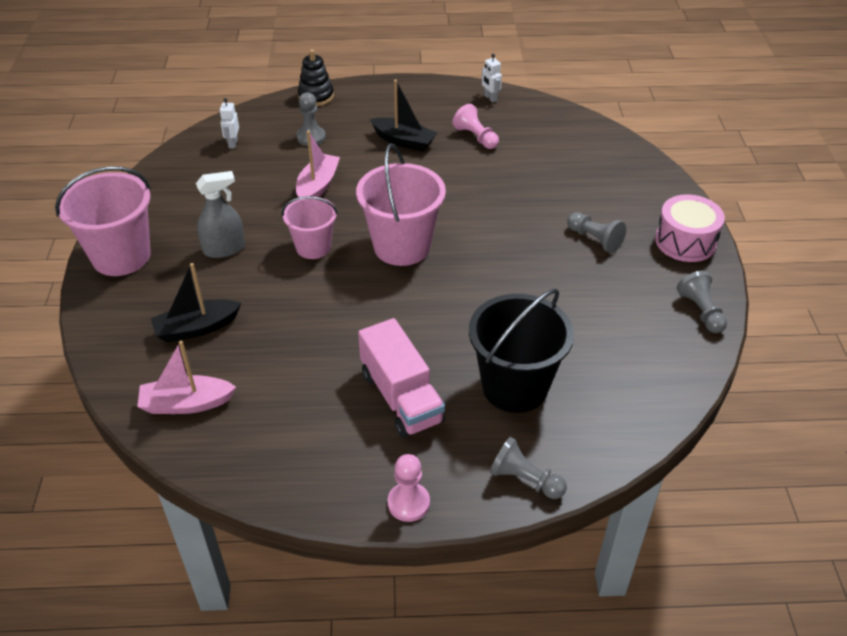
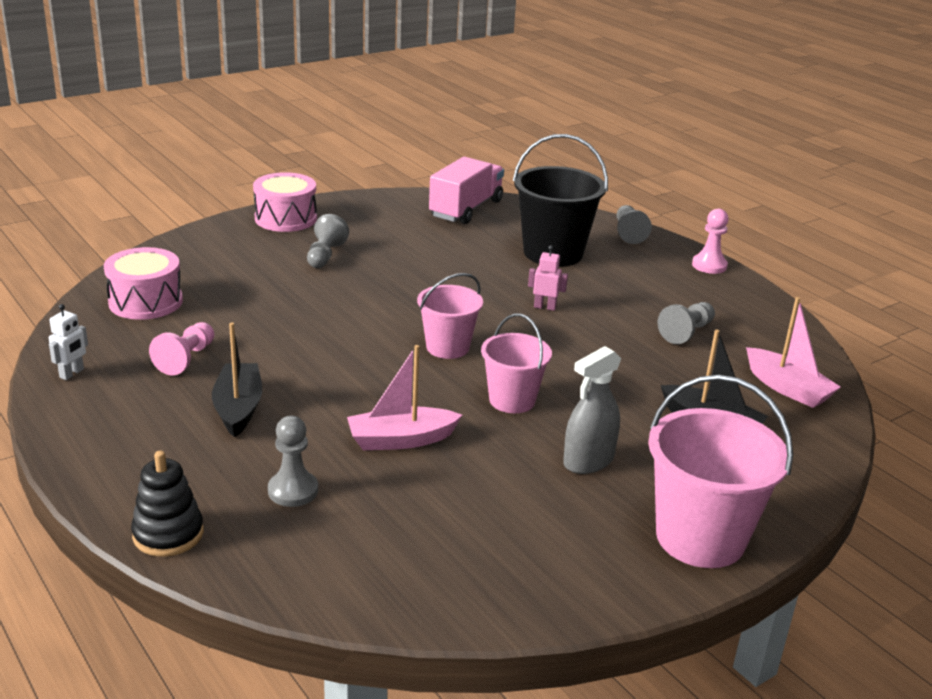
camera: 125 degrees left, 15 degrees down
(224, 249) = (588, 461): grey spray bottle -> grey spray bottle turned 75 degrees counterclockwise
(233, 143) = (374, 563): white robot -> none
(401, 397) = (629, 293): pink truck -> pink truck (466, 209)
(402, 246) = (447, 347): pink bucket -> pink bucket, size x0.61
(419, 327) = (544, 307): none -> pink robot
(566, 139) = (145, 302): none -> pink drum
(701, 311) = (376, 202): grey pawn -> grey pawn (686, 332)

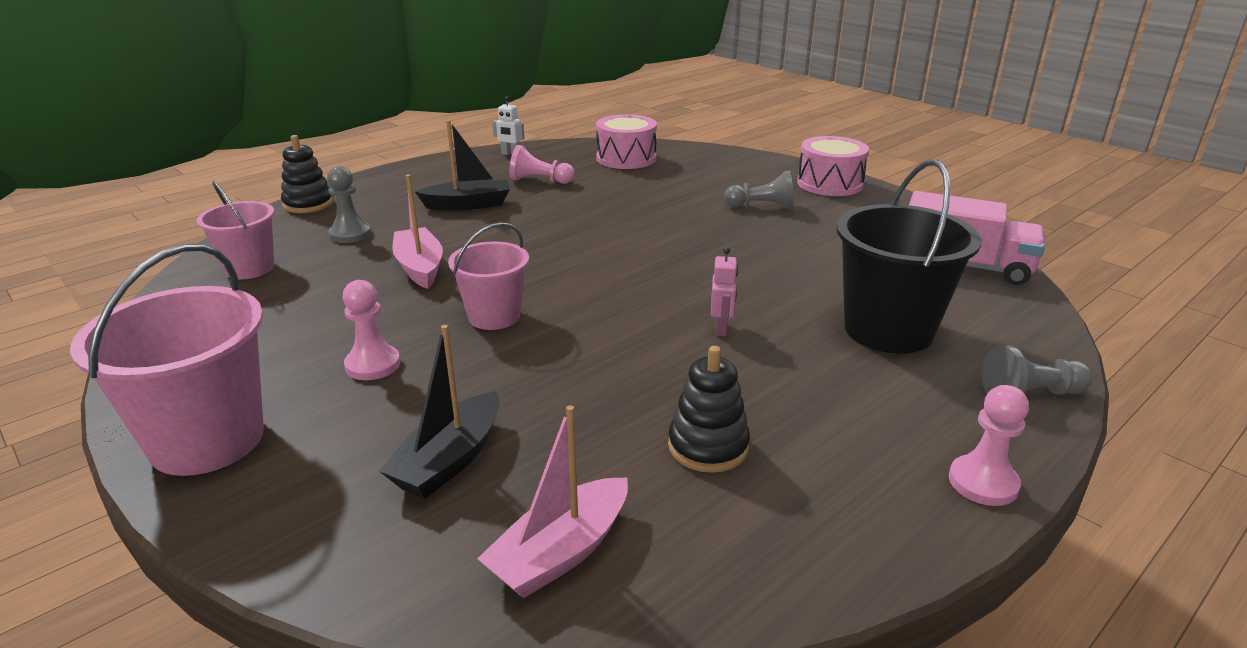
camera: 85 degrees right, 0 degrees up
(447, 347) = (596, 277): pink bucket -> pink bucket (249, 268)
(588, 461) = (373, 365): grey spray bottle -> pink pawn
(686, 332) = (708, 446): grey pawn -> black stacking toy

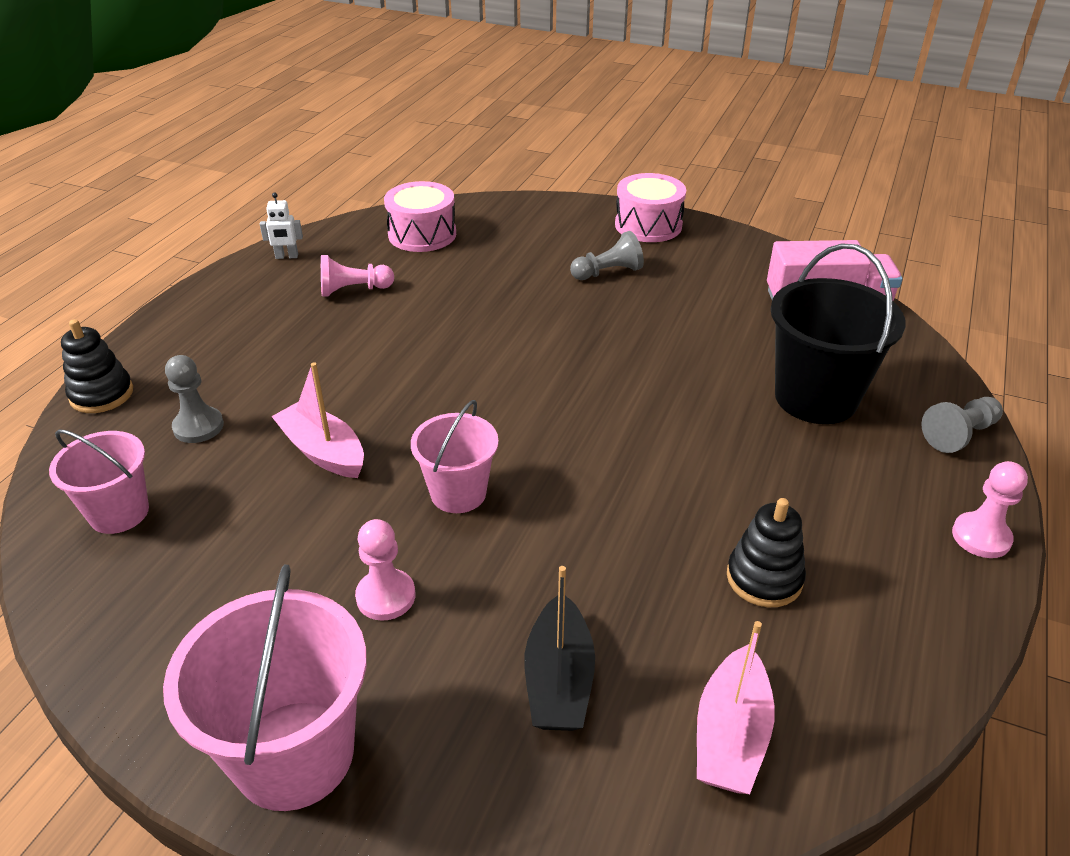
camera: 25 degrees left, 10 degrees up
(468, 205) = (301, 346): black boat -> none
(721, 329) = (680, 440): pink robot -> none

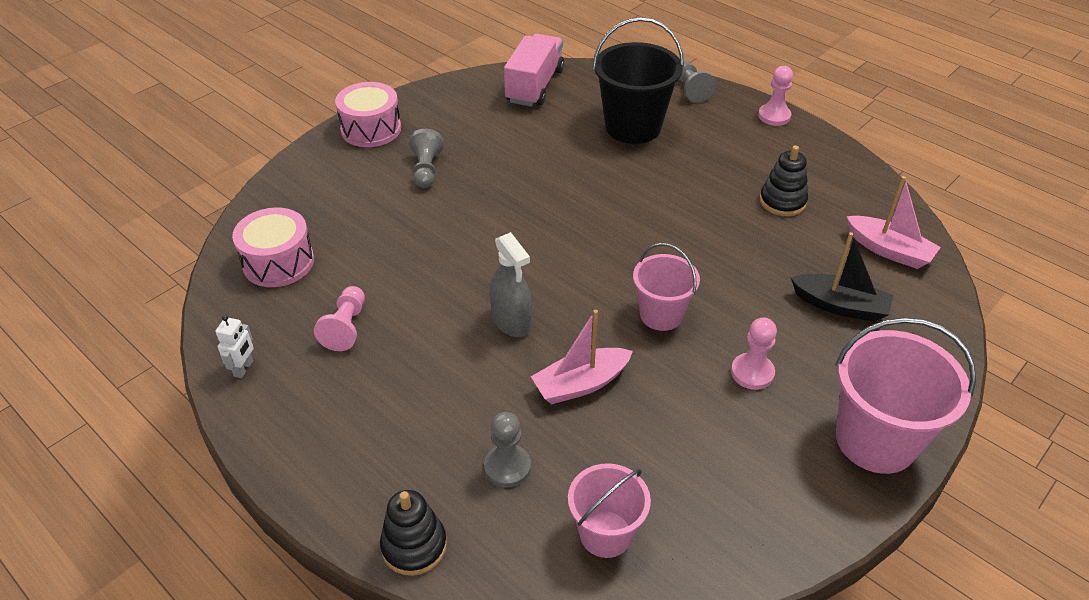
camera: 70 degrees left, 5 degrees up
(400, 382) = (511, 321): none -> grey spray bottle

